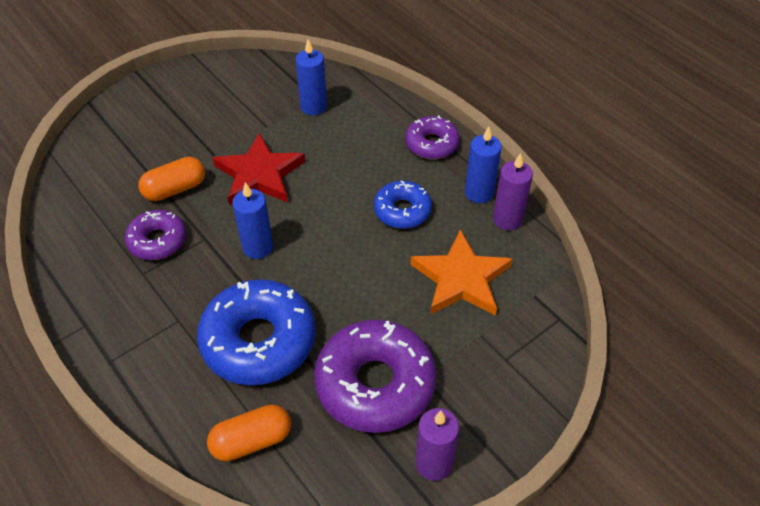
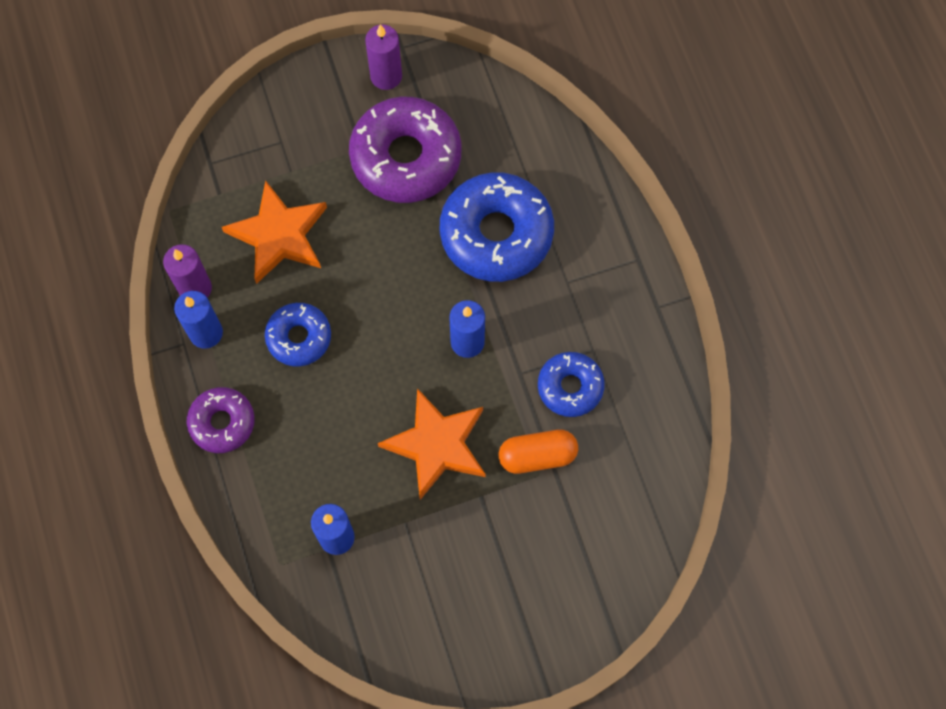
camera: 160 degrees left, 20 degrees up
(157, 241) = (570, 387): purple donut -> blue donut
(251, 441) = (528, 143): orange capsule -> none
(259, 174) = (437, 444): red star -> orange star

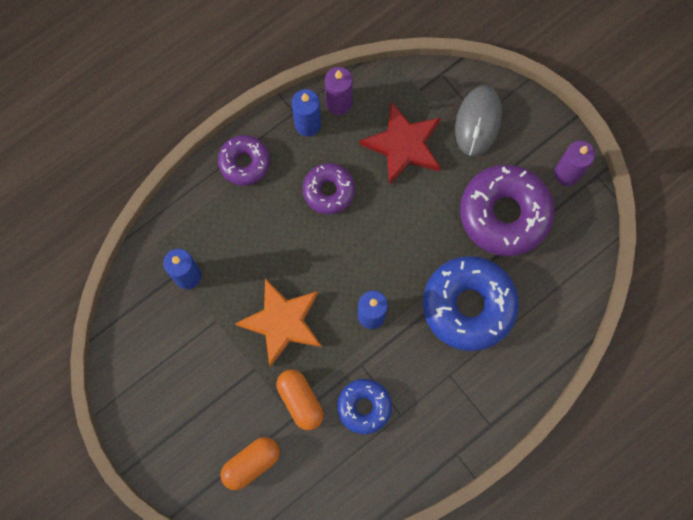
camera: 70 degrees right, 5 degrees up
(279, 235) = (403, 145): orange star -> red star
(286, 145) = (478, 122): none -> grey mouse
(299, 337) = (328, 191): blue donut -> purple donut
(591, 537) = (251, 463): none -> orange capsule

